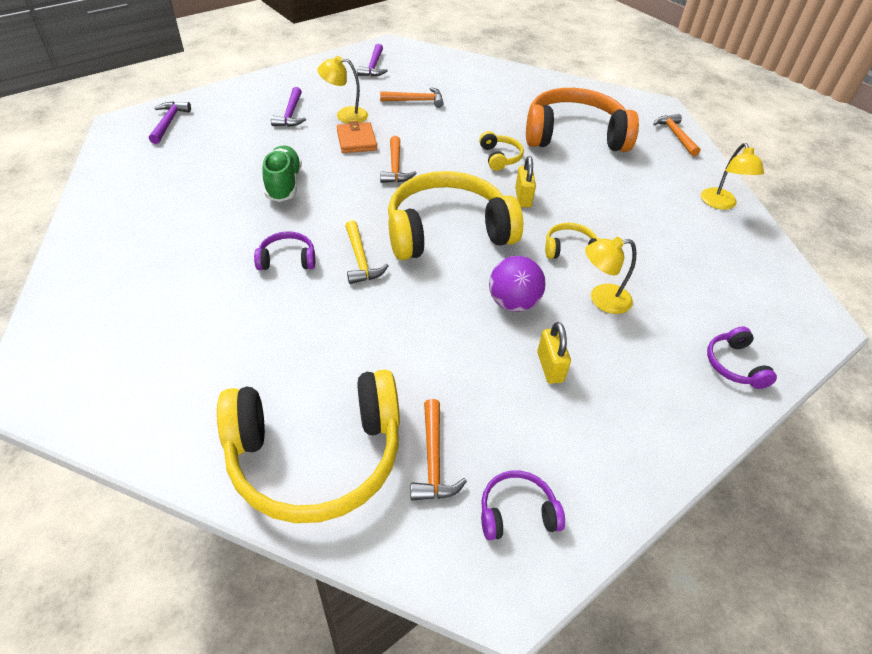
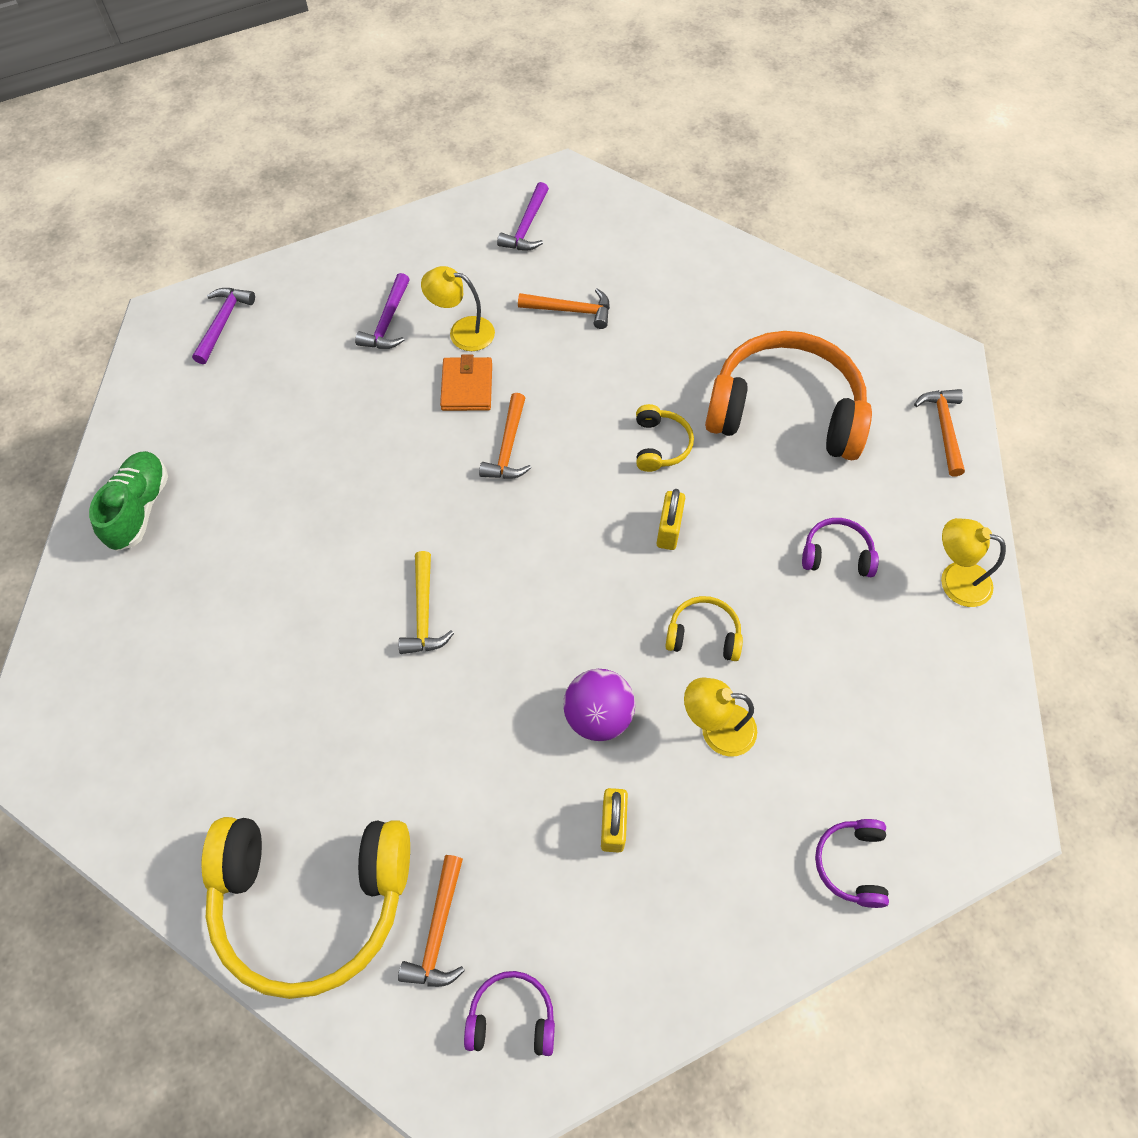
camera: 15 degrees right, 15 degrees up
(284, 184) = (353, 462): green shoe -> green shoe (139, 509)
(287, 259) = (334, 599): purple headphones -> purple headphones (836, 554)
(447, 231) = (548, 578): yellow headphones -> none
(721, 204) = (954, 580): yellow lamp -> yellow lamp turned 105 degrees clockwise

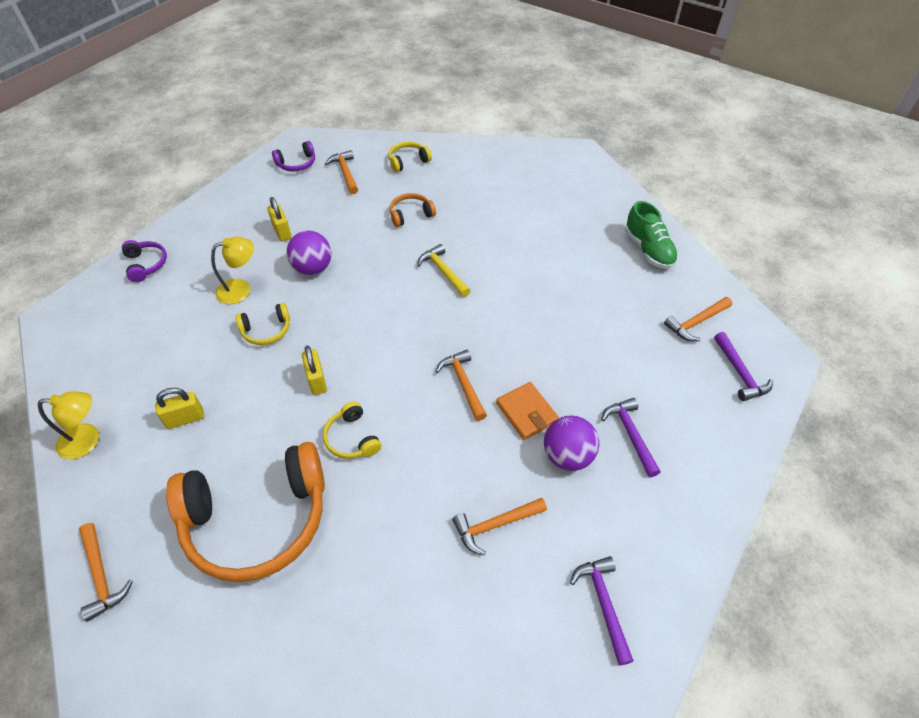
camera: 150 degrees right, 10 degrees down
(200, 391) = (696, 322): none -> orange hammer
(312, 901) = (408, 161): yellow headphones -> yellow headphones, size x0.43
(395, 753) = (410, 214): none -> orange headphones
(462, 332) = (567, 456): yellow lamp -> purple ball
(836, 554) = (185, 418): purple headphones -> yellow padlock

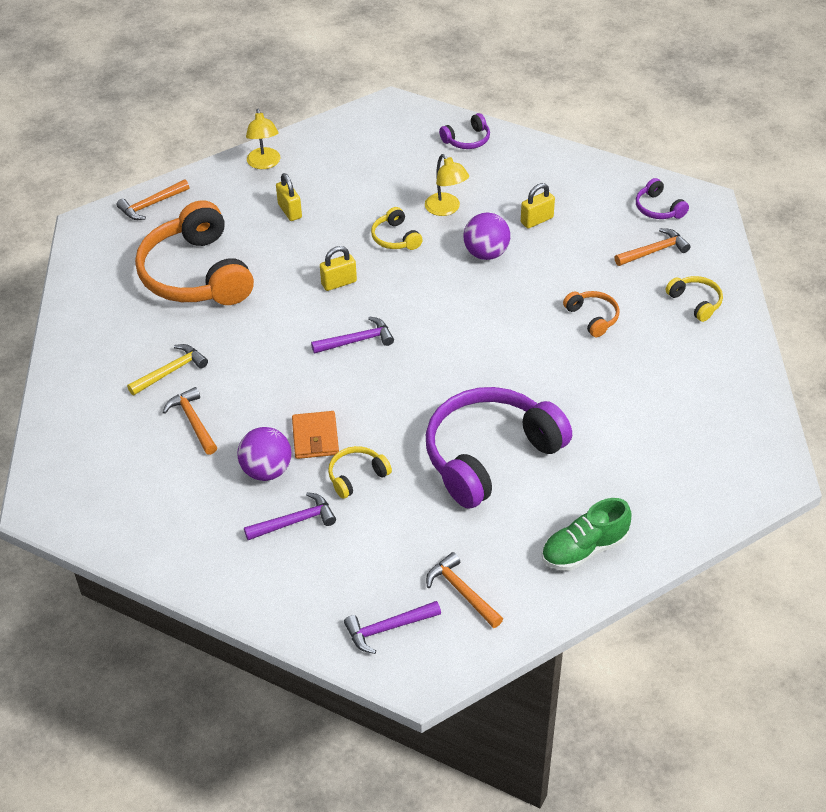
camera: 85 degrees right, 5 degrees down
(352, 438) = (277, 317): yellow headphones -> yellow headphones (356, 476)
(443, 271) = (502, 356): yellow hammer -> yellow hammer (171, 371)
(463, 383) = (346, 387): orange hammer -> none
(526, 412) = (315, 437): orange wallet -> orange wallet turned 60 degrees counterclockwise
(554, 291) = (489, 455): none -> purple headphones
(603, 604) = (121, 497): purple hammer -> purple hammer (357, 341)

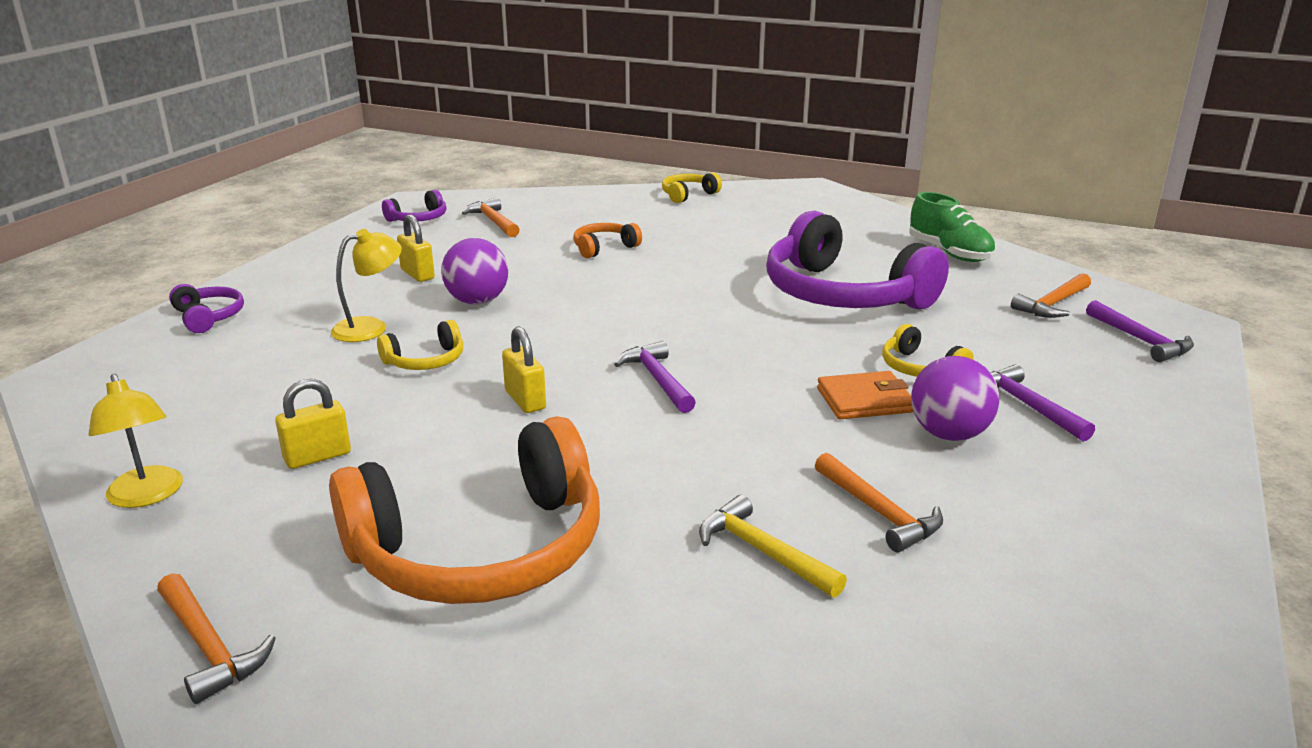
camera: 95 degrees left, 20 degrees down
(193, 421) = (878, 512): orange hammer -> orange hammer turned 90 degrees counterclockwise
(264, 163) = (147, 496): yellow lamp -> yellow lamp turned 75 degrees clockwise
(695, 302) = (579, 207): yellow headphones -> yellow headphones (688, 195)

